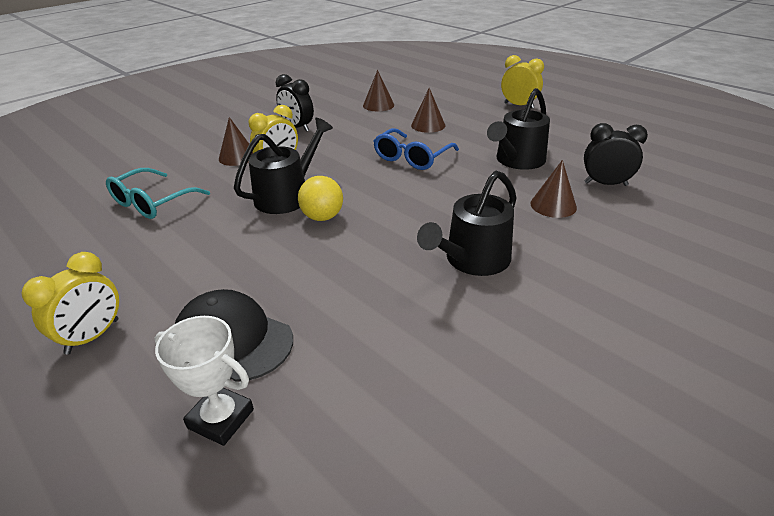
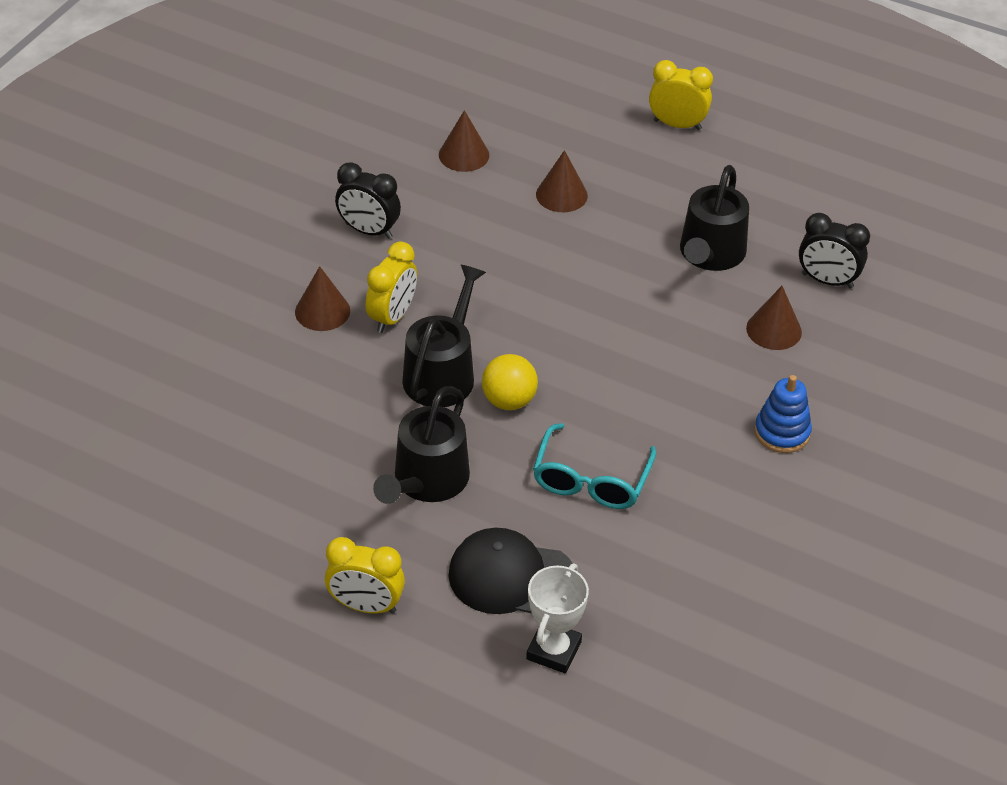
camera: 20 degrees left, 10 degrees up
(93, 336) = (366, 606): yellow clock -> yellow clock turned 90 degrees clockwise
(152, 203) = (271, 419): turquoise glasses -> turquoise glasses (591, 480)
(221, 418) = (553, 650): white trophy -> white trophy turned 75 degrees counterclockwise
(411, 158) = (569, 272): blue glasses -> none
(473, 260) = (709, 431): black watering can -> black watering can (427, 481)
(539, 271) = (782, 432): none -> blue stacking toy
(605, 184) = (827, 281): black clock -> black clock turned 150 degrees counterclockwise

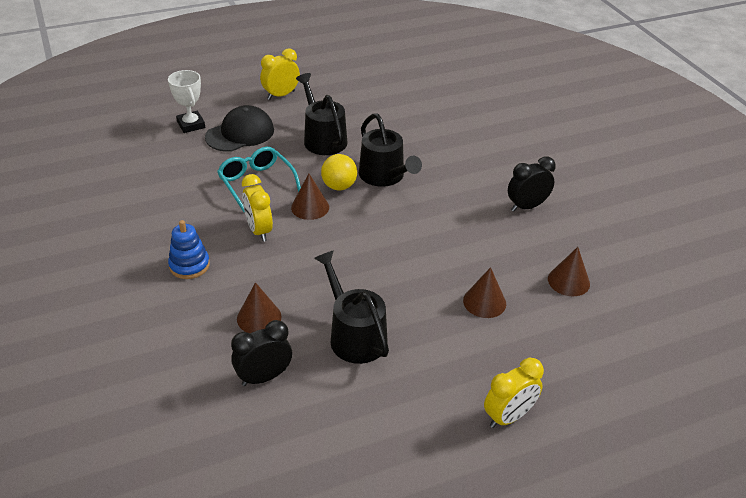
camera: 130 degrees right, 5 degrees down
(322, 311) = (475, 162): brown cone -> brown cone (310, 207)
(392, 317) = (445, 181): yellow clock -> yellow clock (259, 230)

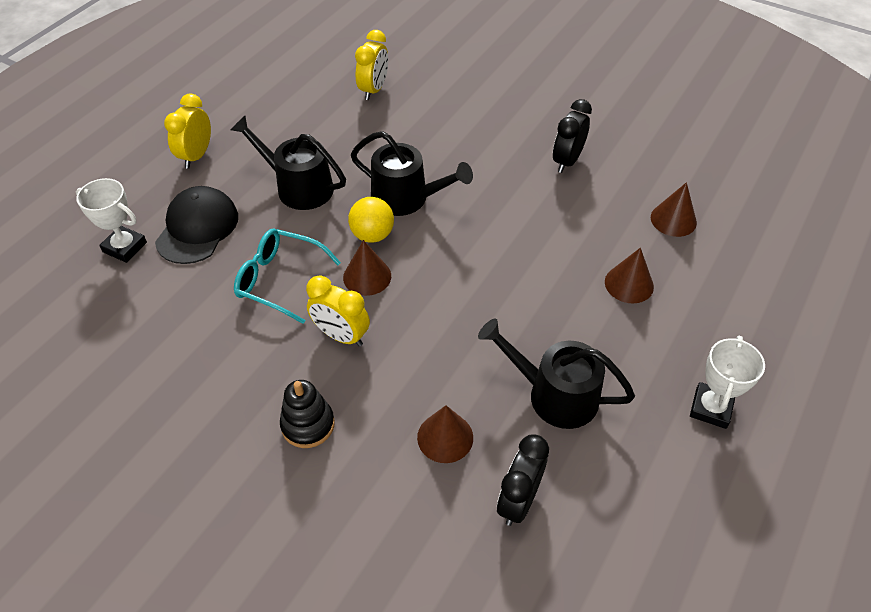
camera: 35 degrees left, 10 degrees up
(189, 265) = (308, 424): blue stacking toy -> black stacking toy
(456, 407) = (711, 408): none -> white trophy
(508, 417) = (758, 388): yellow clock -> yellow clock (374, 90)

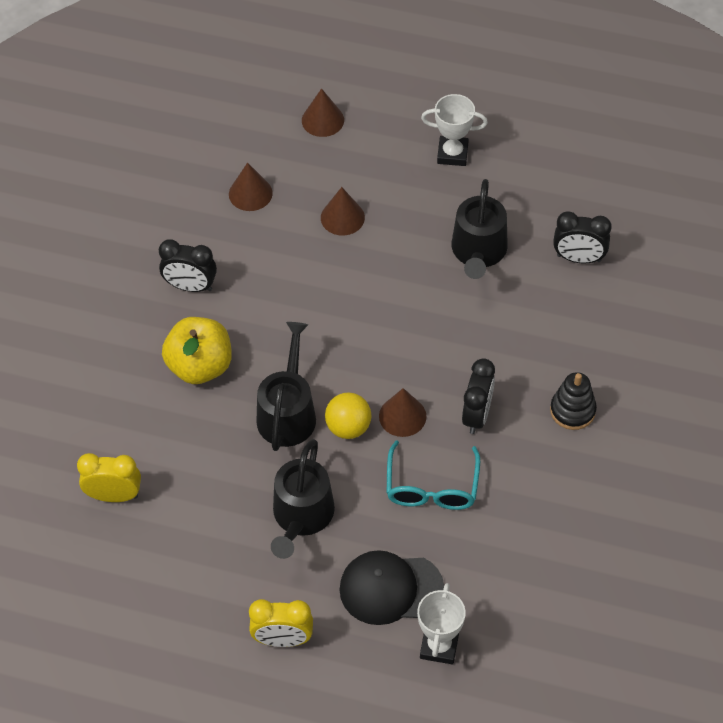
camera: 105 degrees left, 5 degrees up
(341, 336) = (477, 415): yellow clock -> black clock
(445, 437) = (545, 315): brown cone -> brown cone (322, 120)
(477, 153) = (200, 366): none -> yellow apple

